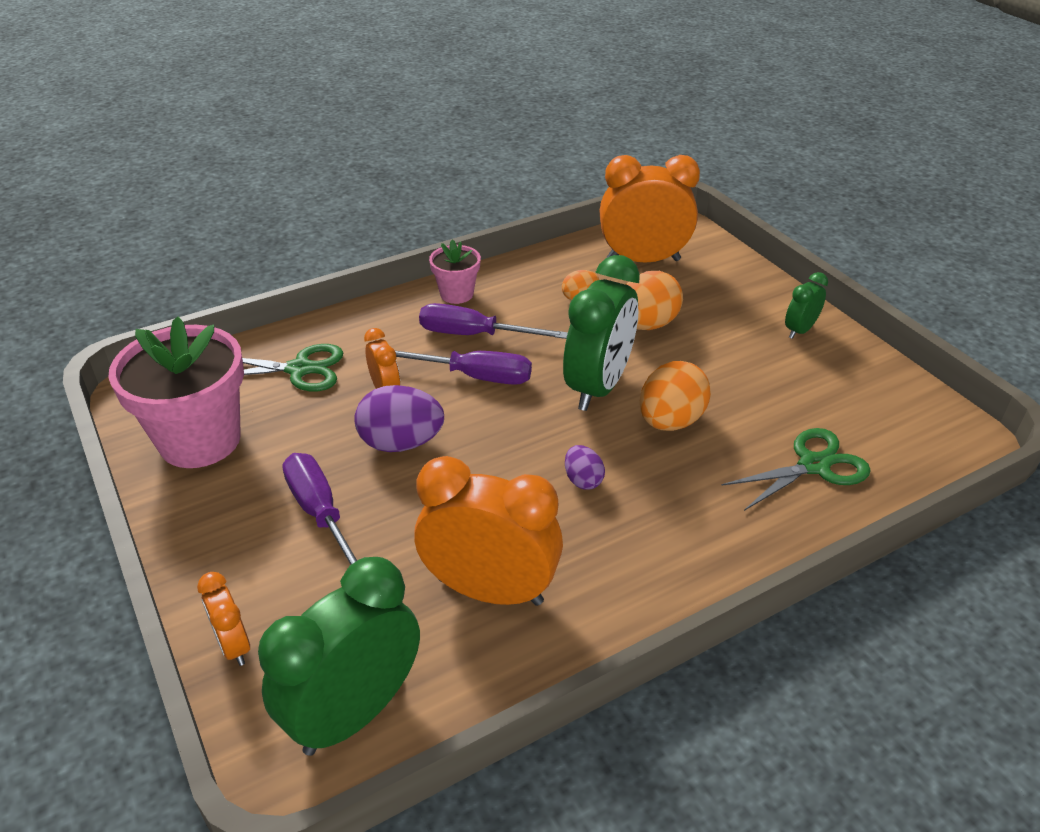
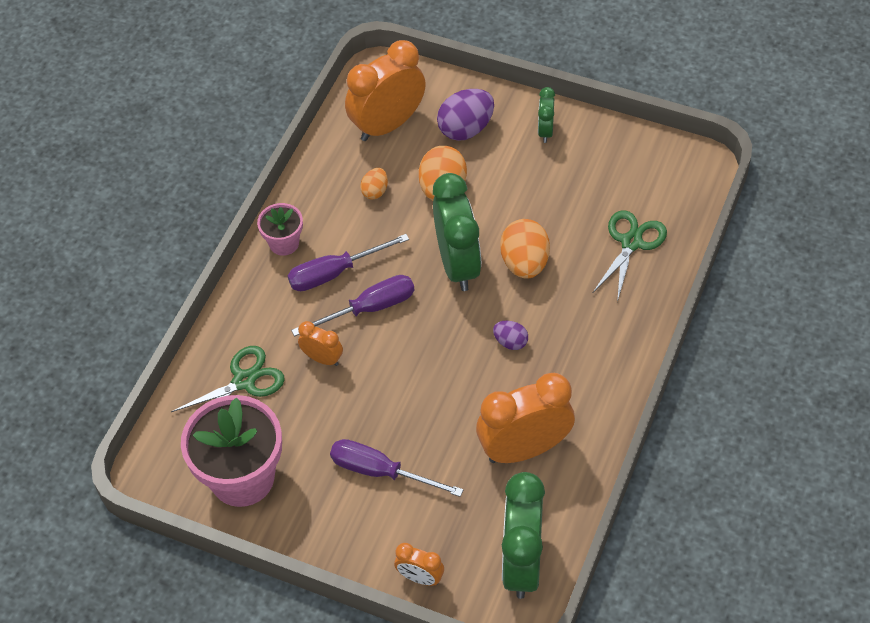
camera: 35 degrees left, 15 degrees up
(401, 443) = (375, 390): purple egg -> purple egg (466, 129)

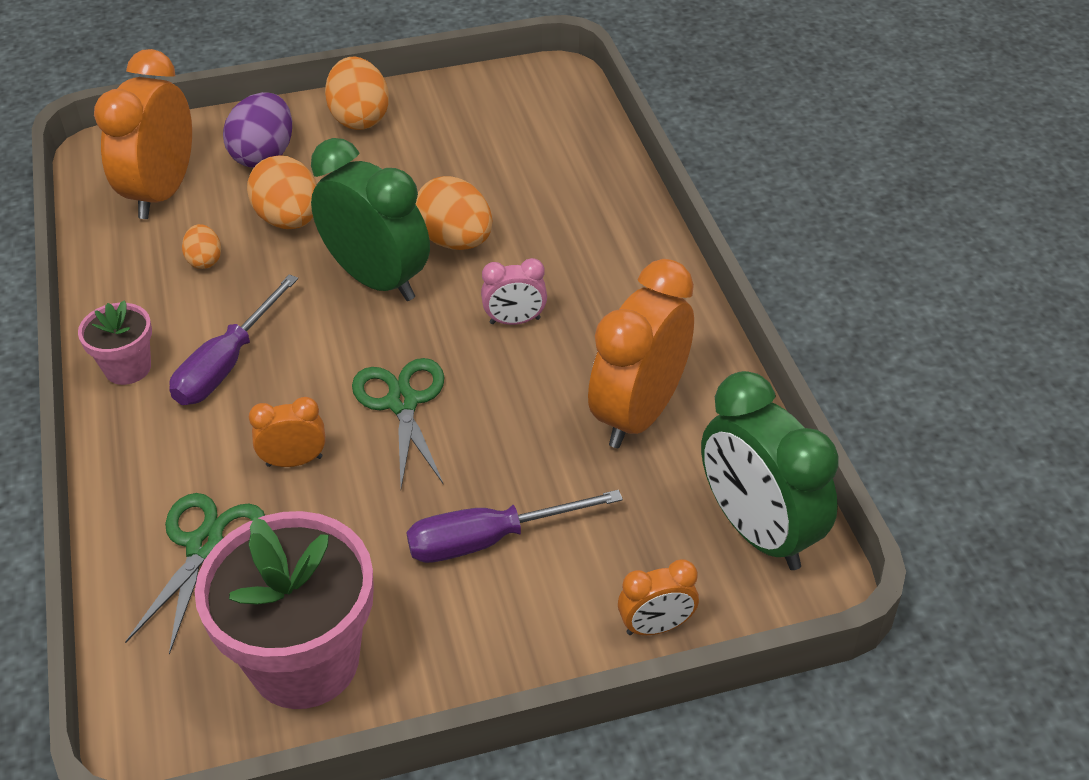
camera: 40 degrees left, 10 degrees down
(369, 309) = (307, 377): purple screwdriver -> none
(510, 342) = (515, 321): purple egg -> pink clock
(545, 131) = (360, 118): green clock -> orange egg
(631, 242) = (554, 168): green scissors -> green scissors (403, 402)

